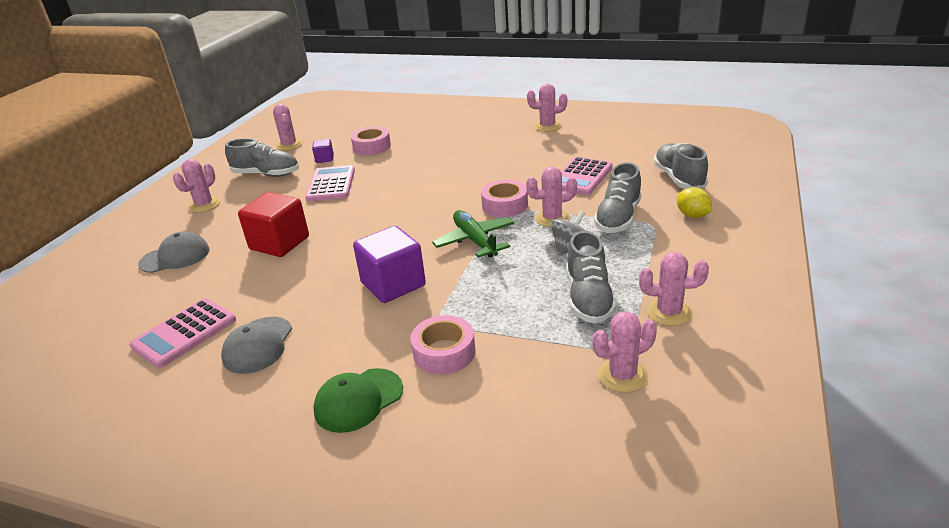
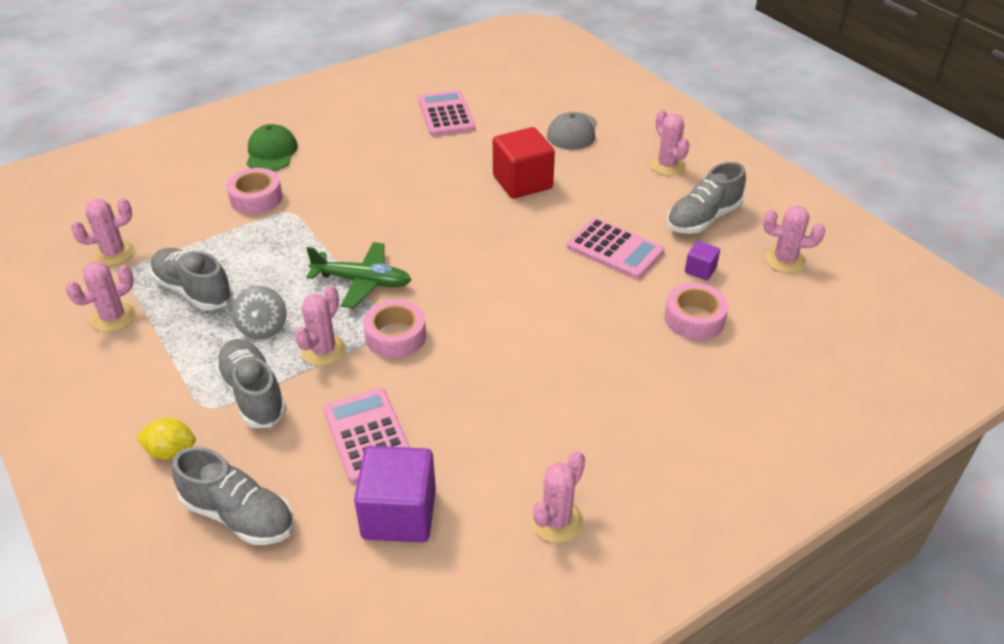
camera: 125 degrees right, 10 degrees up
(258, 345) = (385, 136): grey cap -> none
(393, 284) = (367, 211): purple cube -> purple cube (399, 514)
(622, 376) = (114, 253): pink cactus -> pink cactus turned 45 degrees clockwise

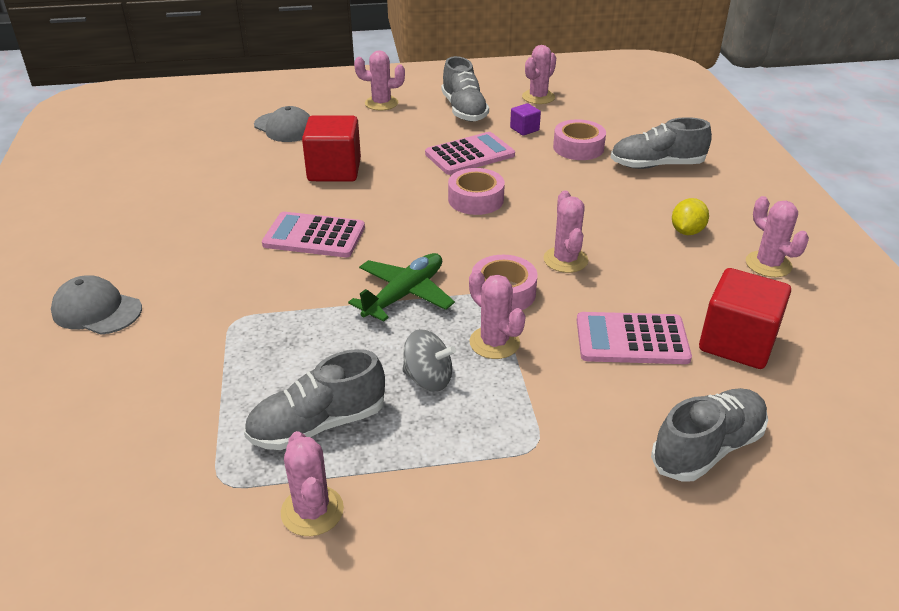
camera: 65 degrees left, 5 degrees down
(114, 253) = (168, 492): pink cactus -> pink cactus (565, 260)
(171, 451) = (592, 488): yellow lemon -> yellow lemon (687, 231)
(253, 394) = (533, 406): grey shoe -> grey shoe (656, 165)
(256, 198) = (180, 340): pink tape -> pink tape (475, 199)
(271, 152) = (97, 310): green cap -> grey cap
(399, 514) = (737, 343): purple cube -> red cube
(446, 114) = (172, 181): pink calculator -> pink calculator (314, 236)

